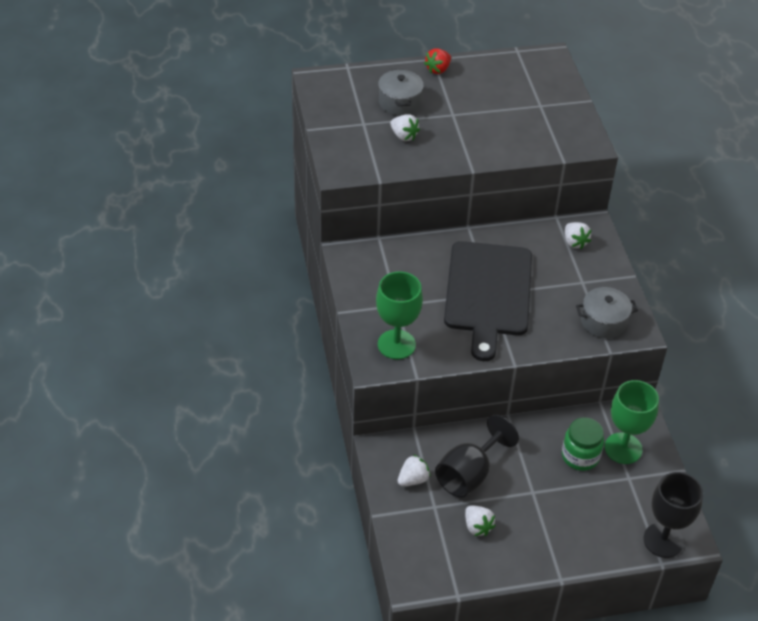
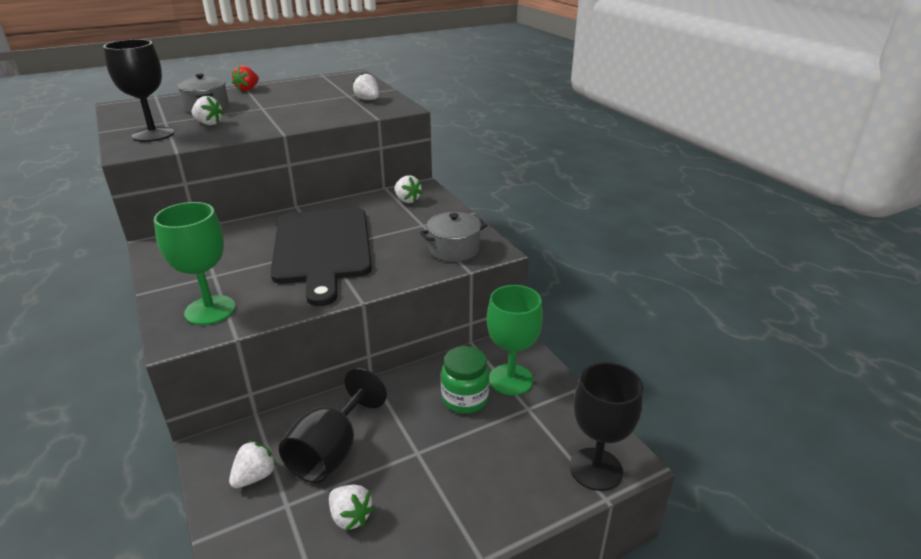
camera: 15 degrees left, 15 degrees down
(356, 146) = (153, 134): none -> black goblet
(559, 120) = (367, 100): none -> white strawberry

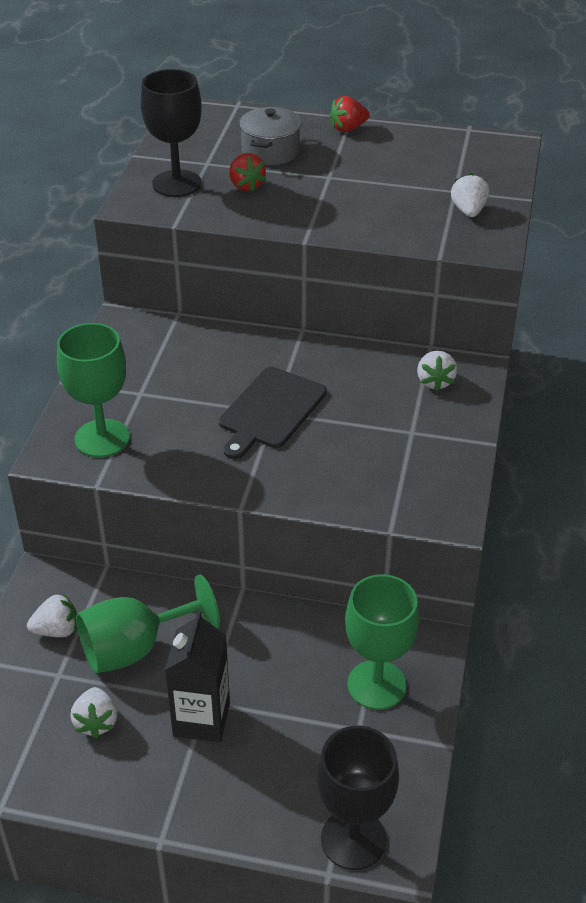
camera: 40 degrees right, 10 degrees up
(208, 123) = (246, 185): white strawberry -> red strawberry
(322, 248) = (270, 411): black cutting board -> black cutting board, size x0.61
(331, 451) = (135, 648): black goblet -> green goblet
(426, 465) = (201, 719): none -> black carton
(454, 249) = (407, 489): grey pot -> none
(465, 399) = (306, 675): green jar -> none

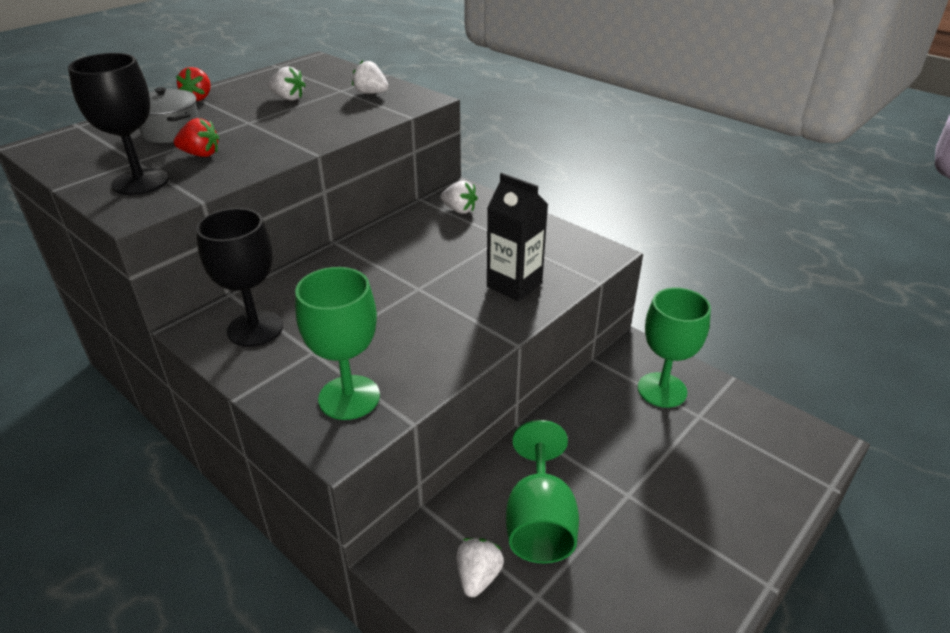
camera: 60 degrees left, 5 degrees down
(96, 722) = (613, 586): white strawberry -> white strawberry (288, 98)
(201, 719) = (646, 505): black carton -> black carton (514, 285)
(270, 411) = (414, 289): black cutting board -> none
(353, 839) = (803, 460): black goblet -> black goblet (255, 329)

